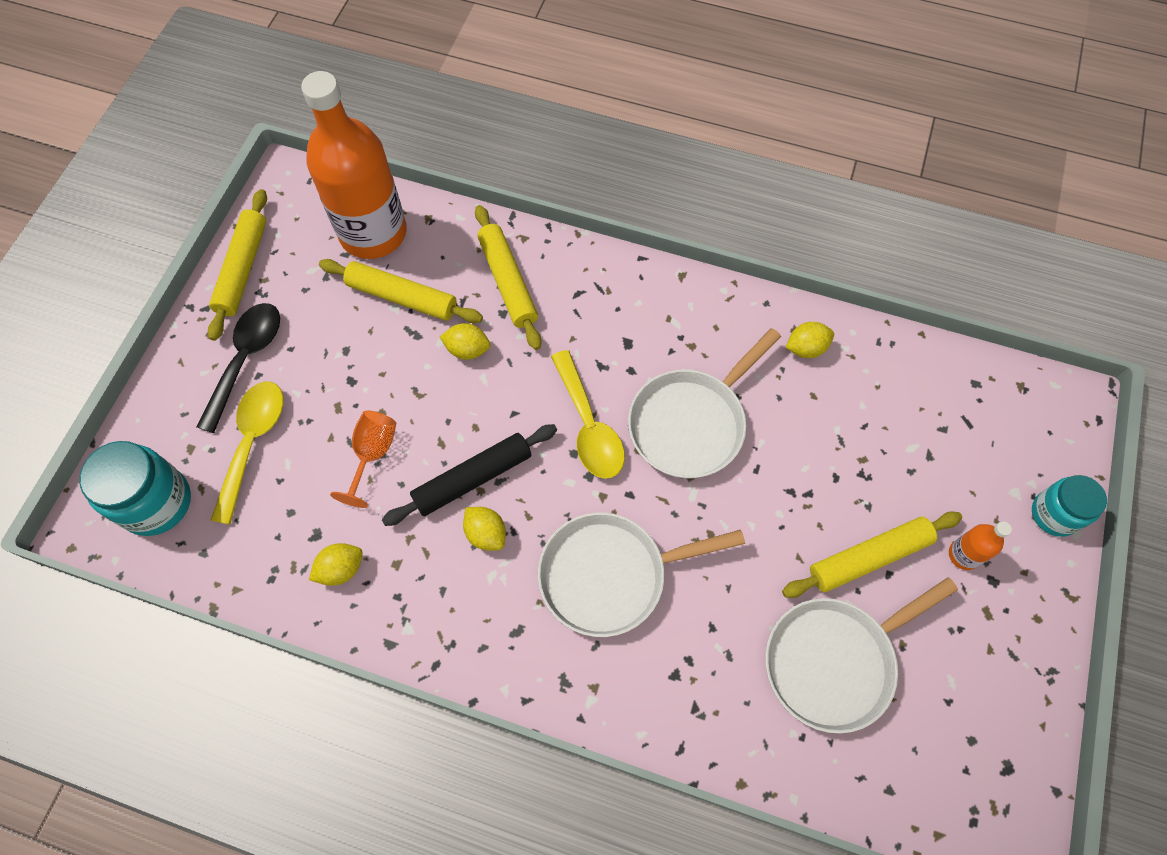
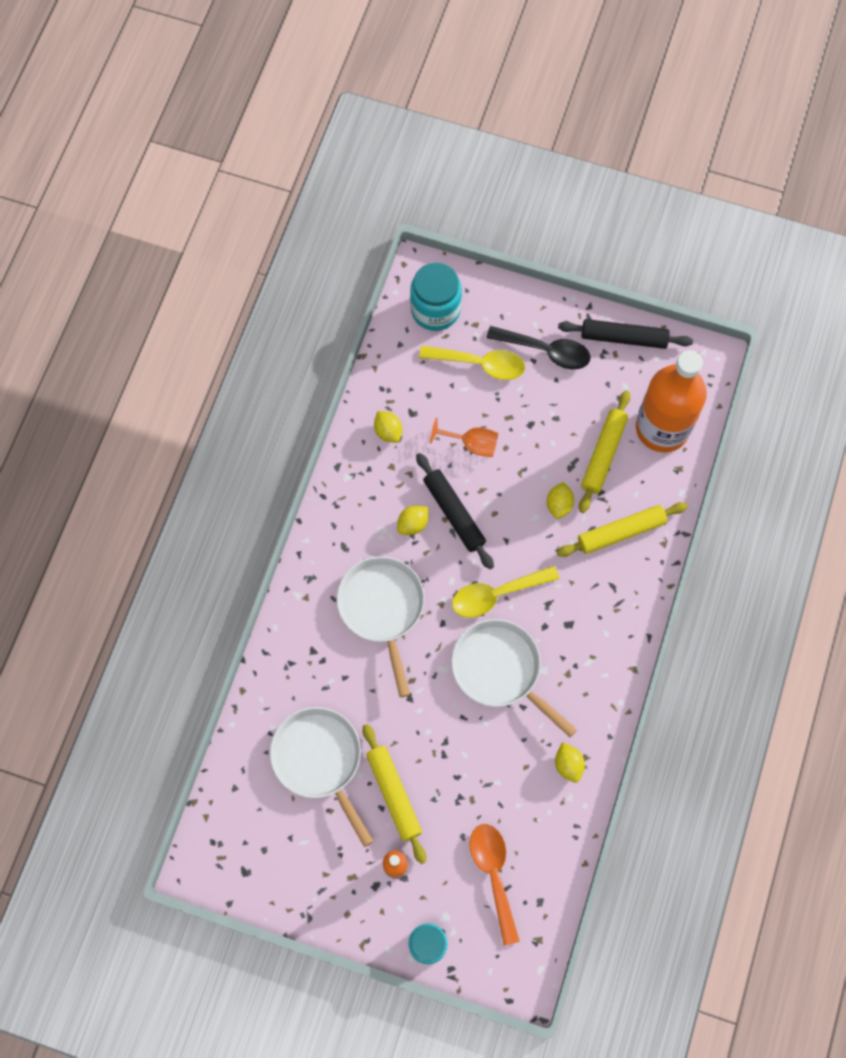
camera: 90 degrees right, 5 degrees up
(243, 269) = (623, 338): yellow rolling pin -> black rolling pin
(953, 435) = (493, 874): none -> orange spoon

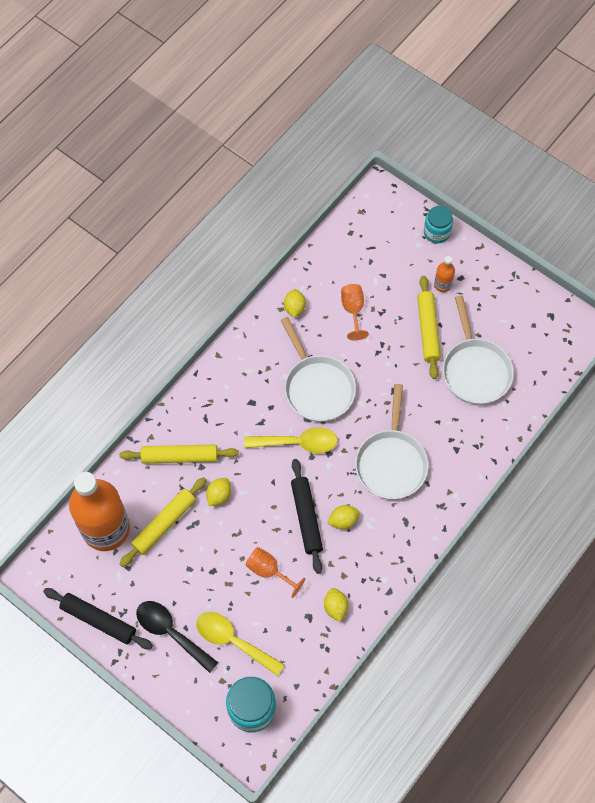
camera: 160 degrees left, 5 degrees down
(493, 874) = (375, 258): orange spoon -> none
(495, 788) = (353, 310): none -> orange goblet

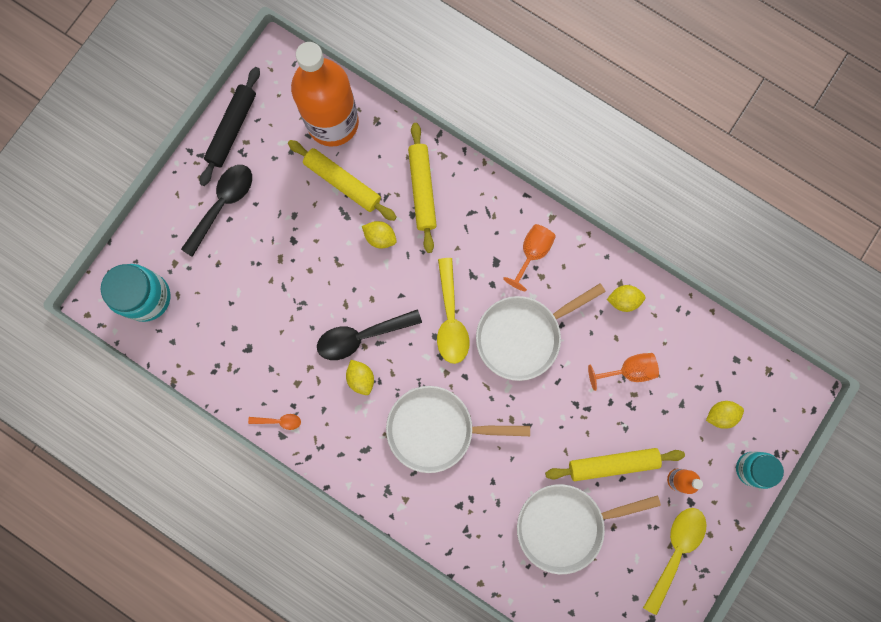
camera: 85 degrees right, 15 degrees up
(233, 641) = (217, 270): yellow spoon -> yellow spoon (675, 551)
(269, 571) = (297, 300): orange goblet -> orange goblet (532, 253)
(306, 517) = (361, 336): black rolling pin -> black spoon
(335, 607) = (260, 377): yellow lemon -> yellow lemon (720, 414)
(376, 593) = (279, 421): none -> orange spoon

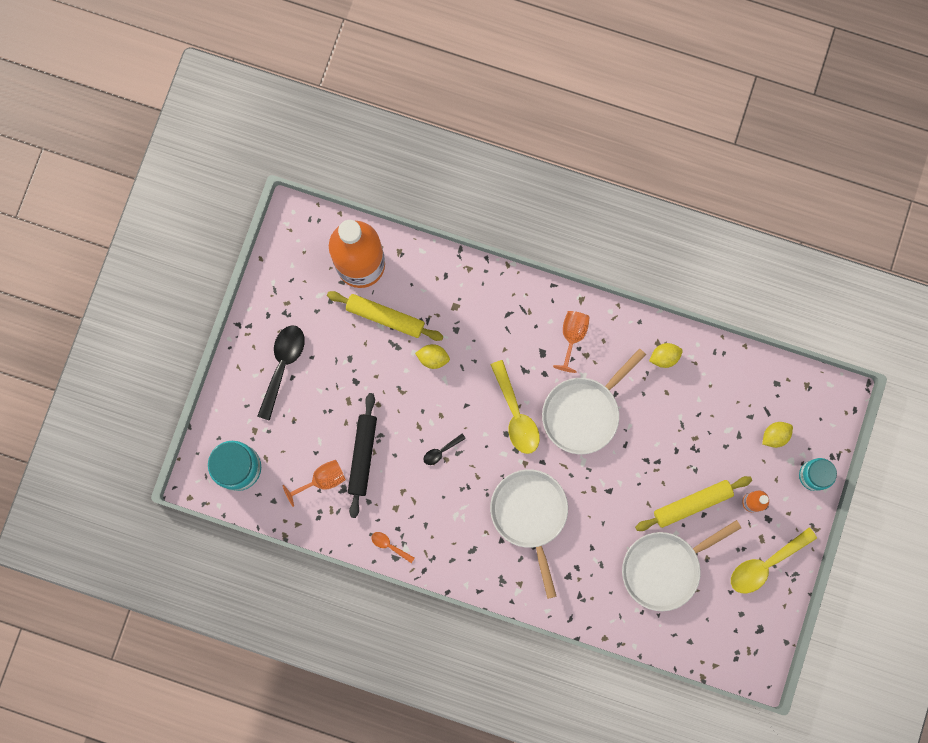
camera: 15 degrees left, 0 degrees up
(232, 129) = (271, 294): black rolling pin -> black rolling pin (362, 456)
(279, 421) = (389, 545): orange spoon -> orange spoon turned 135 degrees counterclockwise
(361, 336) = (441, 451): black spoon -> black spoon, size x0.49
(361, 378) = (451, 488): yellow lemon -> none
(422, 189) = (458, 304): yellow rolling pin -> none
(436, 429) = (530, 515): white pan -> white pan turned 90 degrees clockwise
(628, 370) = (684, 418): orange goblet -> orange goblet (322, 480)
(675, 551) = (765, 564): yellow spoon -> yellow spoon turned 135 degrees counterclockwise

